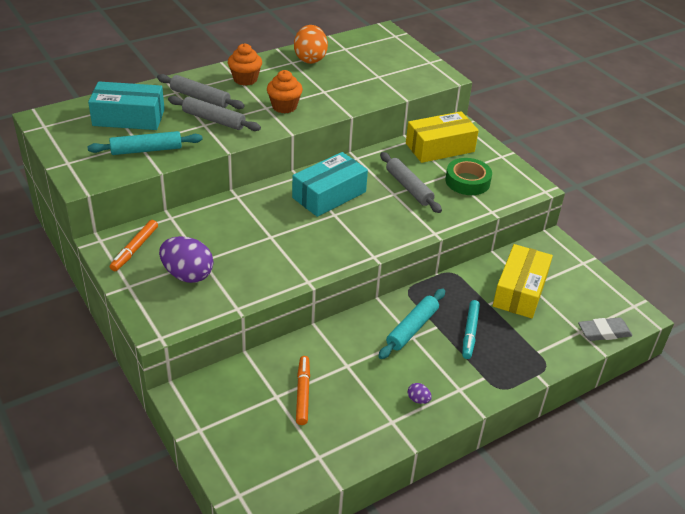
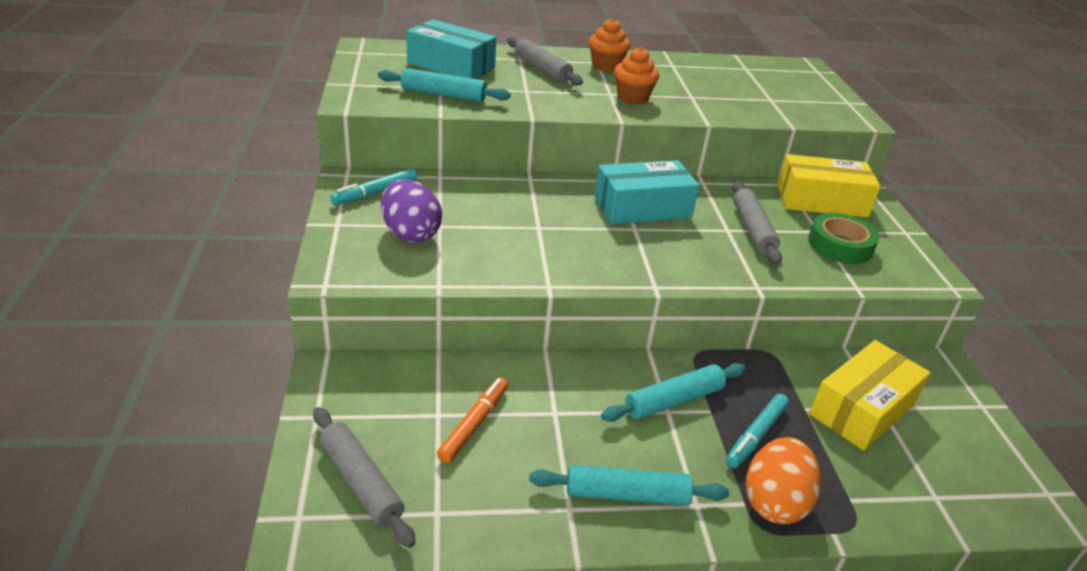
camera: 25 degrees right, 5 degrees down
(134, 249) = (375, 193): orange marker -> turquoise marker
(214, 120) = (541, 89): grey rolling pin -> grey rolling pin (361, 482)
(310, 59) = (696, 67): orange egg -> orange egg (774, 502)
(418, 400) = (626, 494): purple egg -> turquoise rolling pin
(604, 332) = (978, 513): grey eraser -> none

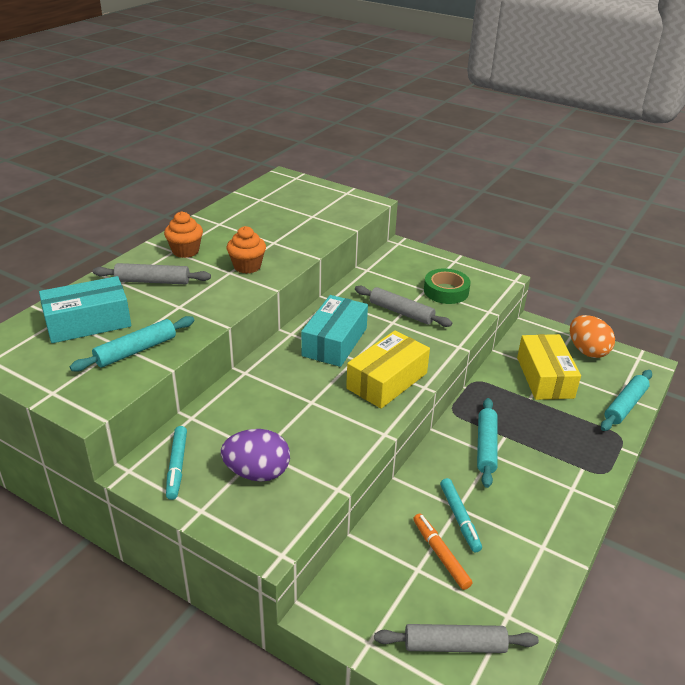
camera: 50 degrees left, 0 degrees up
(626, 494) = (547, 514): turquoise rolling pin -> turquoise rolling pin (625, 405)
(755, 435) = (537, 431): turquoise marker -> turquoise marker (459, 518)
(774, 502) = (588, 456): orange egg -> orange egg (587, 351)
(821, 201) = (397, 269): yellow box -> yellow box (387, 381)

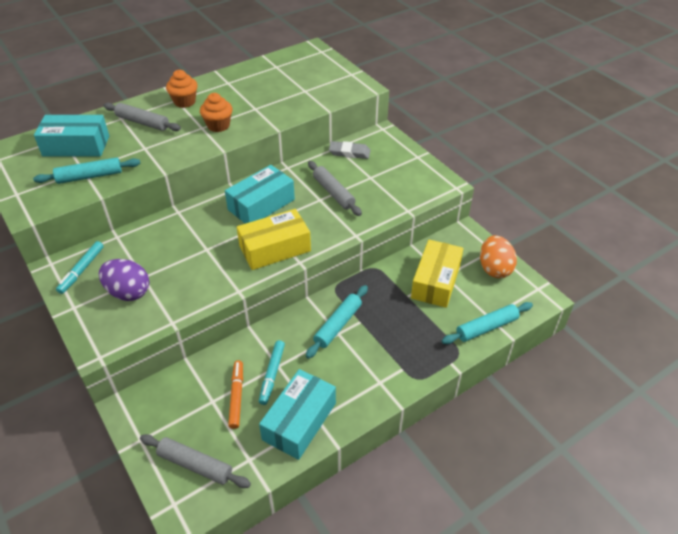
camera: 25 degrees right, 10 degrees up
(384, 272) = (349, 152): none -> grey eraser
(446, 291) = (386, 183): green tape -> none
(527, 555) = (299, 421): none -> turquoise box

